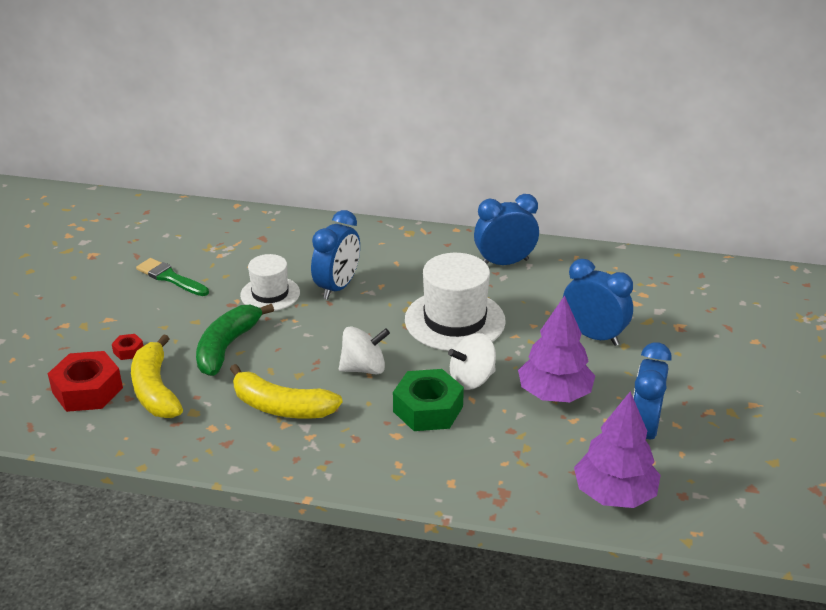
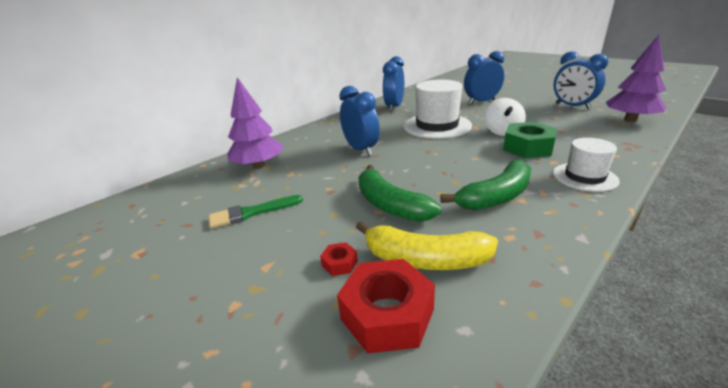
camera: 55 degrees left, 5 degrees down
(270, 294) = (338, 173): white hat -> white hat (584, 177)
(281, 407) = (496, 196): yellow banana -> green banana
(364, 368) = (466, 158): white spinning top -> none
(554, 394) = (529, 117): purple tree -> purple tree (258, 166)

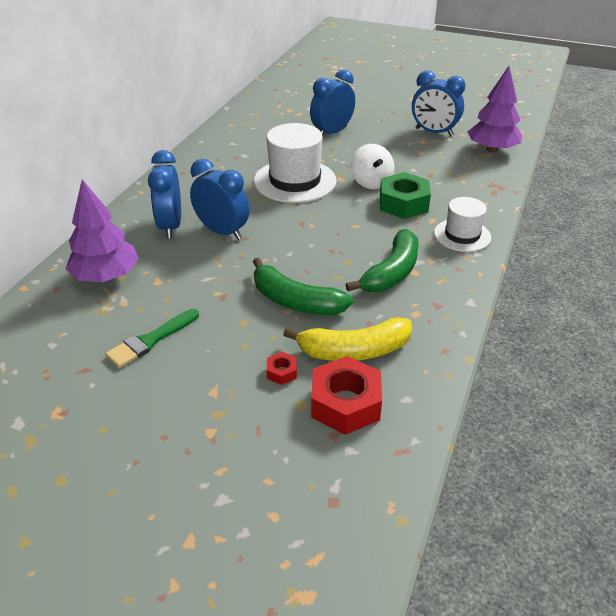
camera: 25 degrees left, 10 degrees up
(394, 107) = (225, 152): blue clock -> blue clock (170, 226)

